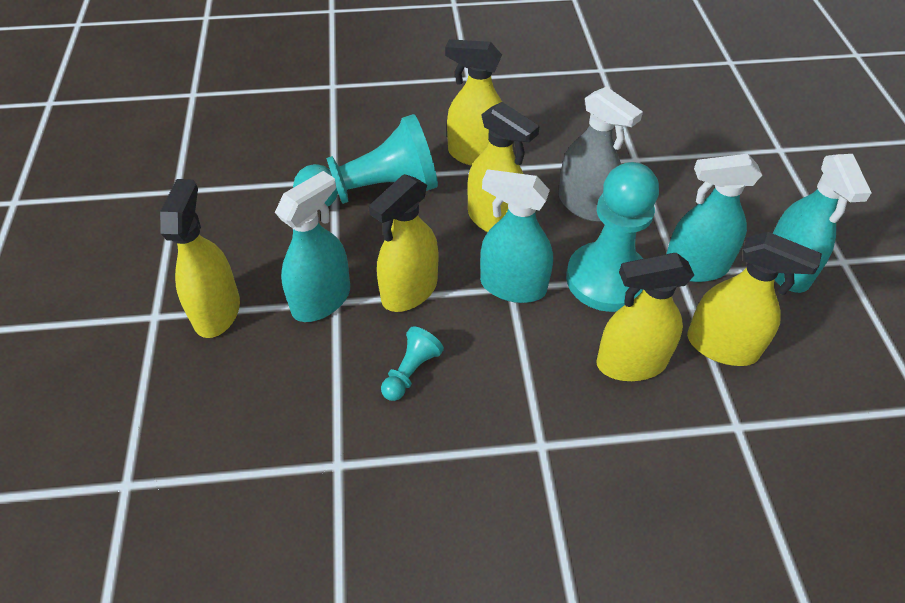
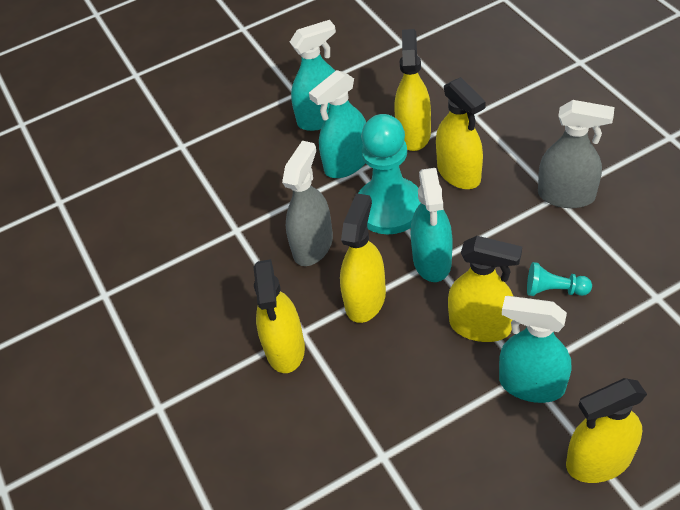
camera: 105 degrees left, 0 degrees up
(374, 191) = (379, 411): turquoise pawn -> none
(538, 457) = (566, 195): none -> grey spray bottle
(695, 267) = (347, 163): turquoise spray bottle -> turquoise spray bottle turned 75 degrees clockwise

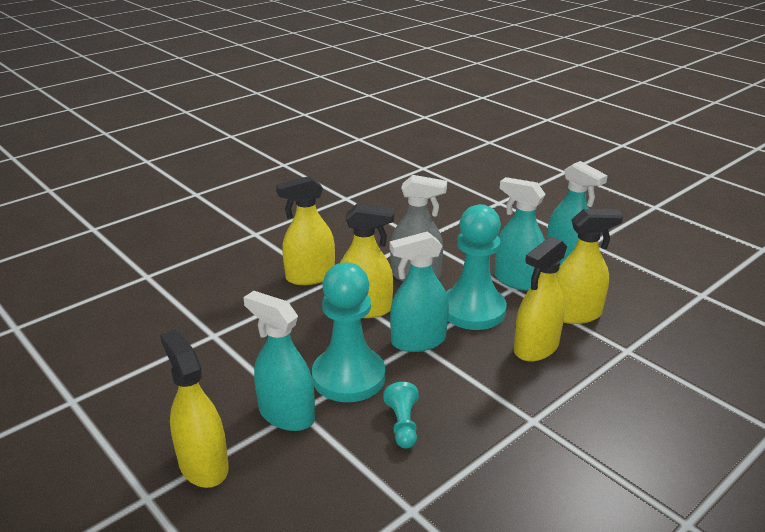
camera: 70 degrees right, 20 degrees down
(480, 326) = (348, 377): yellow spray bottle -> turquoise pawn
(531, 384) = (286, 415): turquoise spray bottle -> turquoise spray bottle turned 60 degrees counterclockwise
(566, 195) = (538, 428): grey spray bottle -> none

